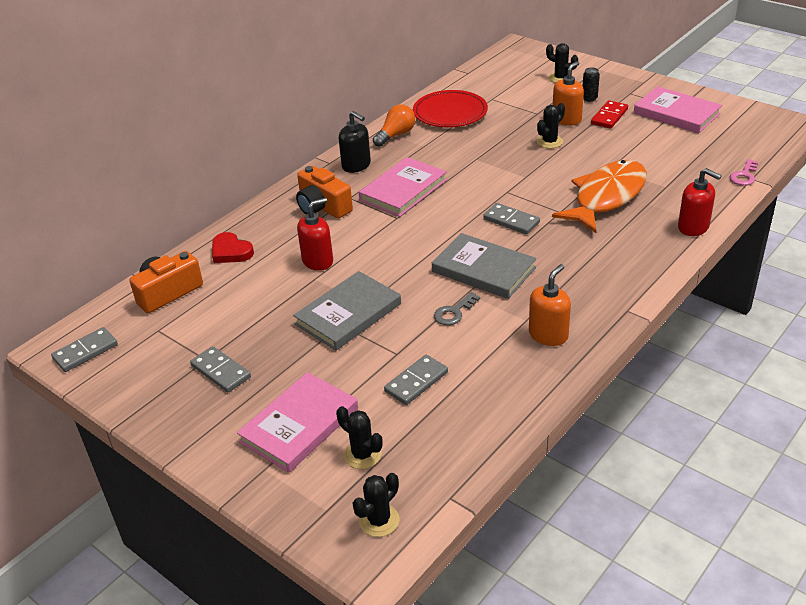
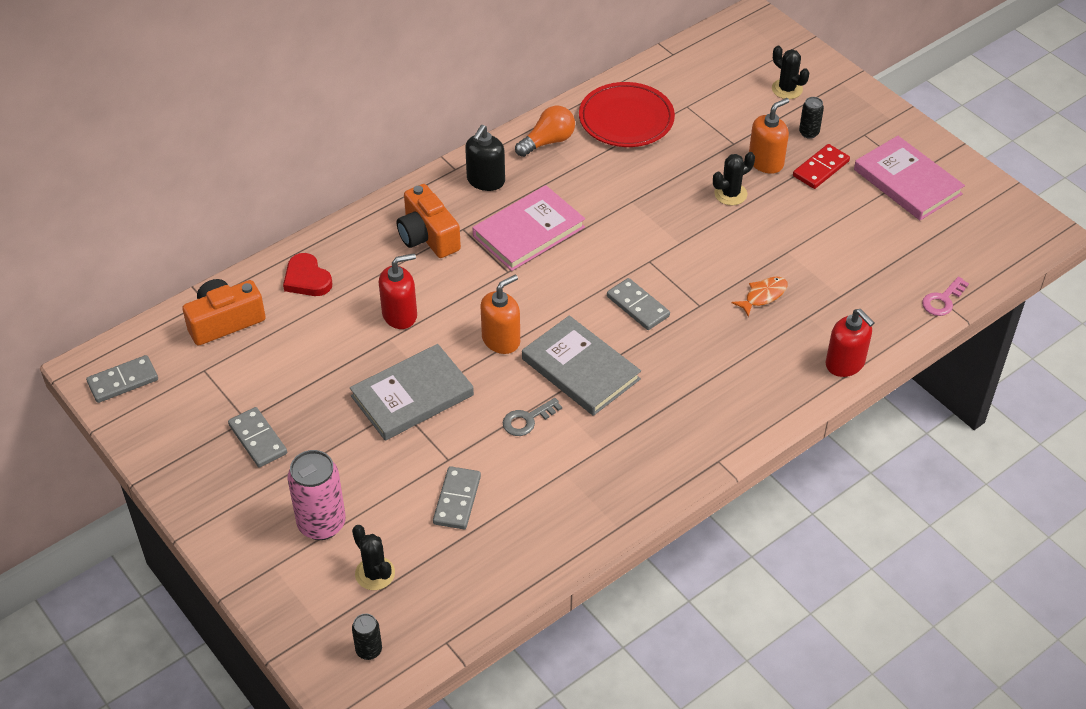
camera: 10 degrees right, 10 degrees up
(299, 425) = (321, 524): pink book -> pink can
(356, 165) = (485, 181): black soap dispenser -> black soap dispenser turned 60 degrees clockwise
(379, 520) = (369, 650): black cactus -> black can
(416, 382) = (457, 500): grey domino -> grey domino turned 45 degrees counterclockwise
(548, 335) = (618, 473): orange soap dispenser -> orange soap dispenser (501, 340)
(606, 197) = (763, 296): orange fish -> orange fish, size x0.41

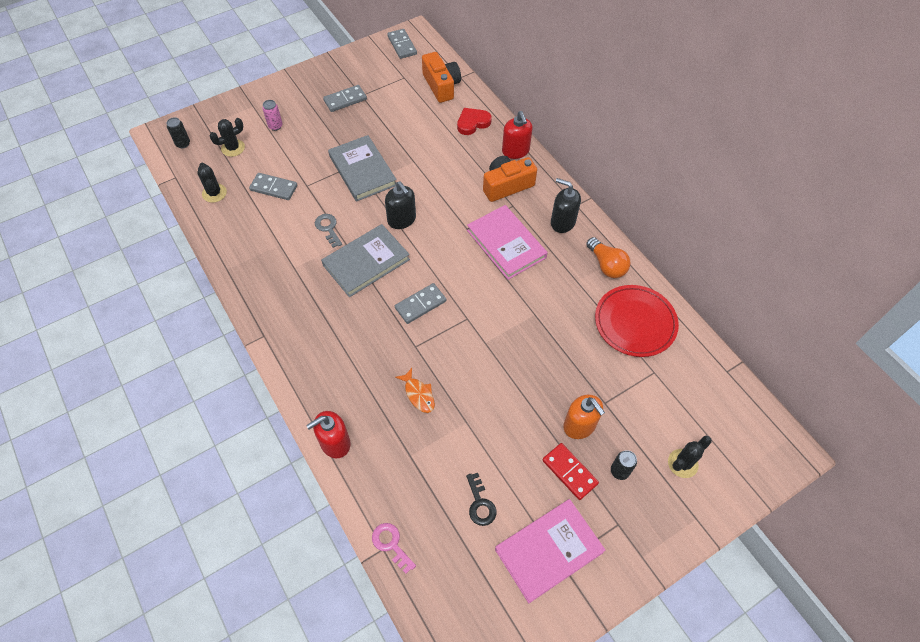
camera: 95 degrees right, 10 degrees up
(321, 524) = (275, 126): pink can -> pink can, size x0.51
(400, 315) = (434, 167): red soap dispenser -> red soap dispenser (515, 151)
(501, 340) = (402, 219): orange soap dispenser -> black soap dispenser
(730, 194) = (539, 389): black cactus -> black cactus (214, 193)
(876, 234) = (480, 503): none -> black key

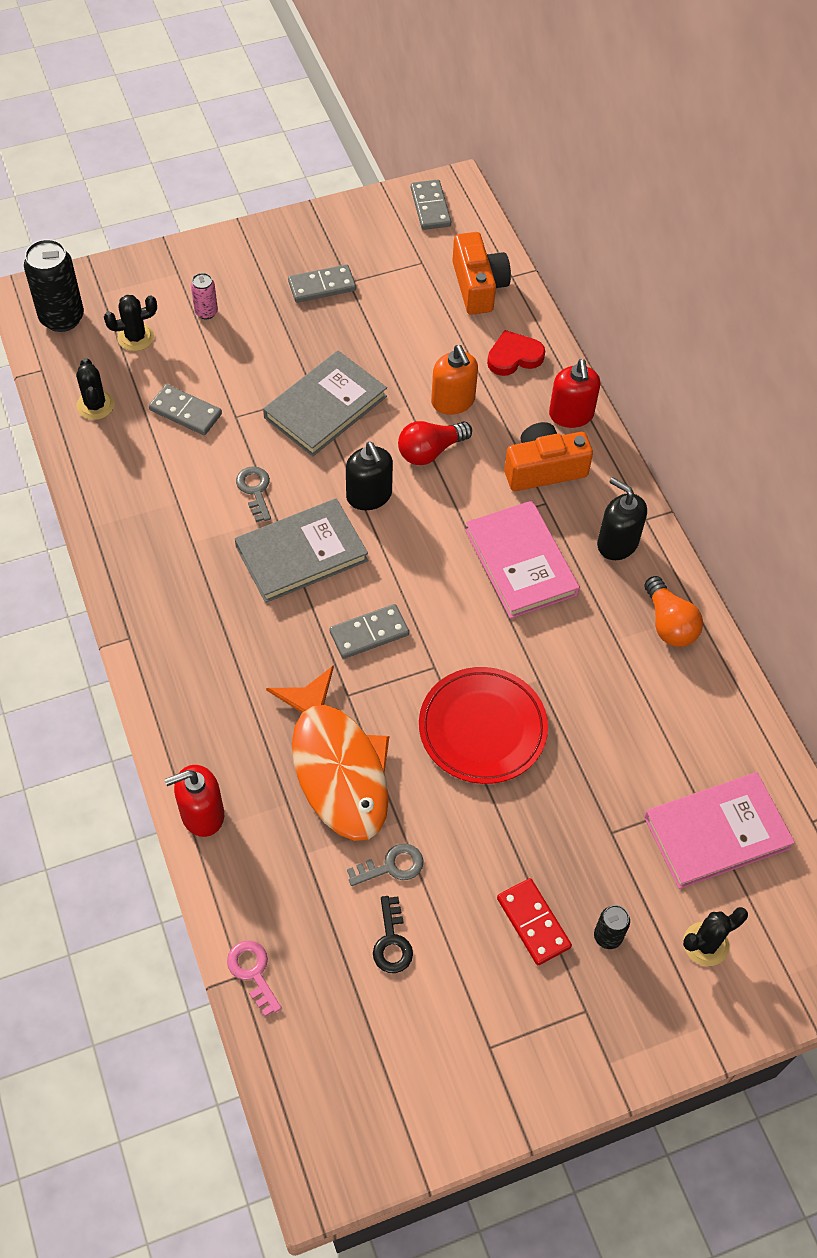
camera: 10 degrees right, 0 degrees up
(183, 144) = (62, 318): black can -> black can, size x1.95
(362, 170) = (325, 407): grey book -> grey book turned 60 degrees clockwise
(418, 394) = (337, 767): orange fish -> orange fish, size x2.46
(434, 186) = (430, 451): none -> red light bulb
(468, 453) = (391, 866): none -> grey key
(548, 551) = (475, 1027): pink book -> pink book (716, 832)
(579, 425) = (565, 858): orange soap dispenser -> orange soap dispenser (453, 401)
(635, 323) = (689, 721): red plate -> red plate (482, 728)

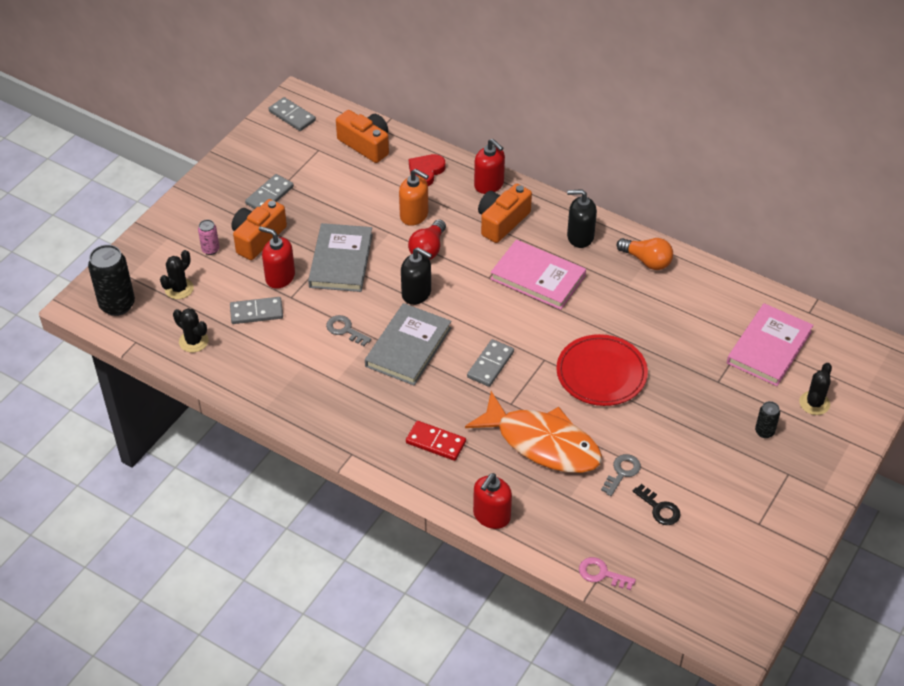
camera: 35 degrees left, 10 degrees down
(245, 387) = (280, 277): none -> red soap dispenser
(264, 328) = (258, 238): none -> orange camera
(533, 923) = (722, 450): red domino -> red domino (436, 442)

